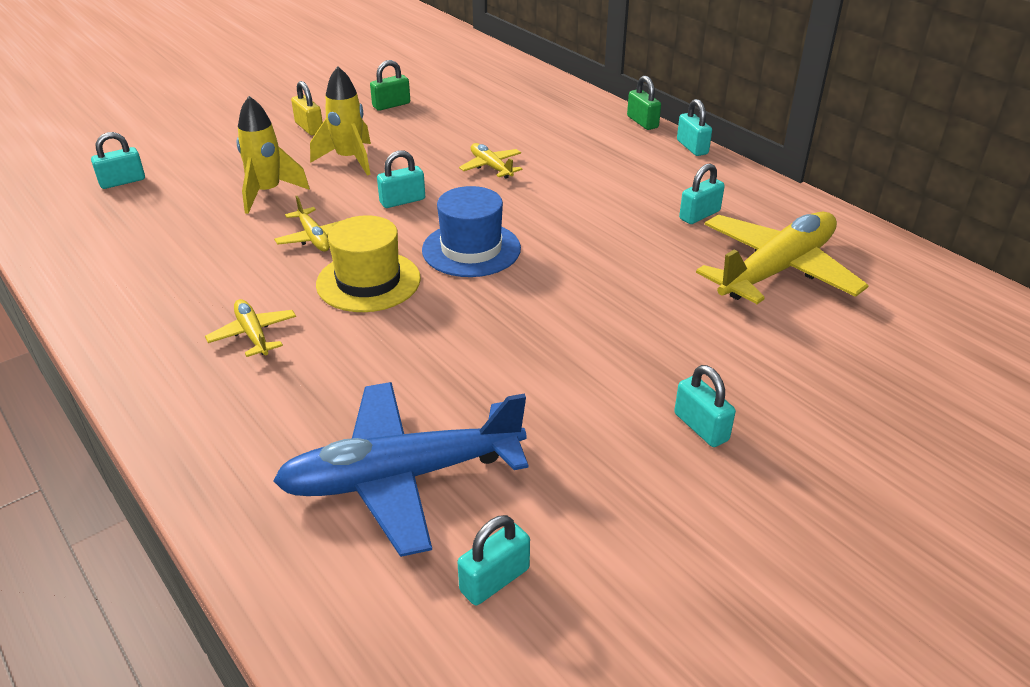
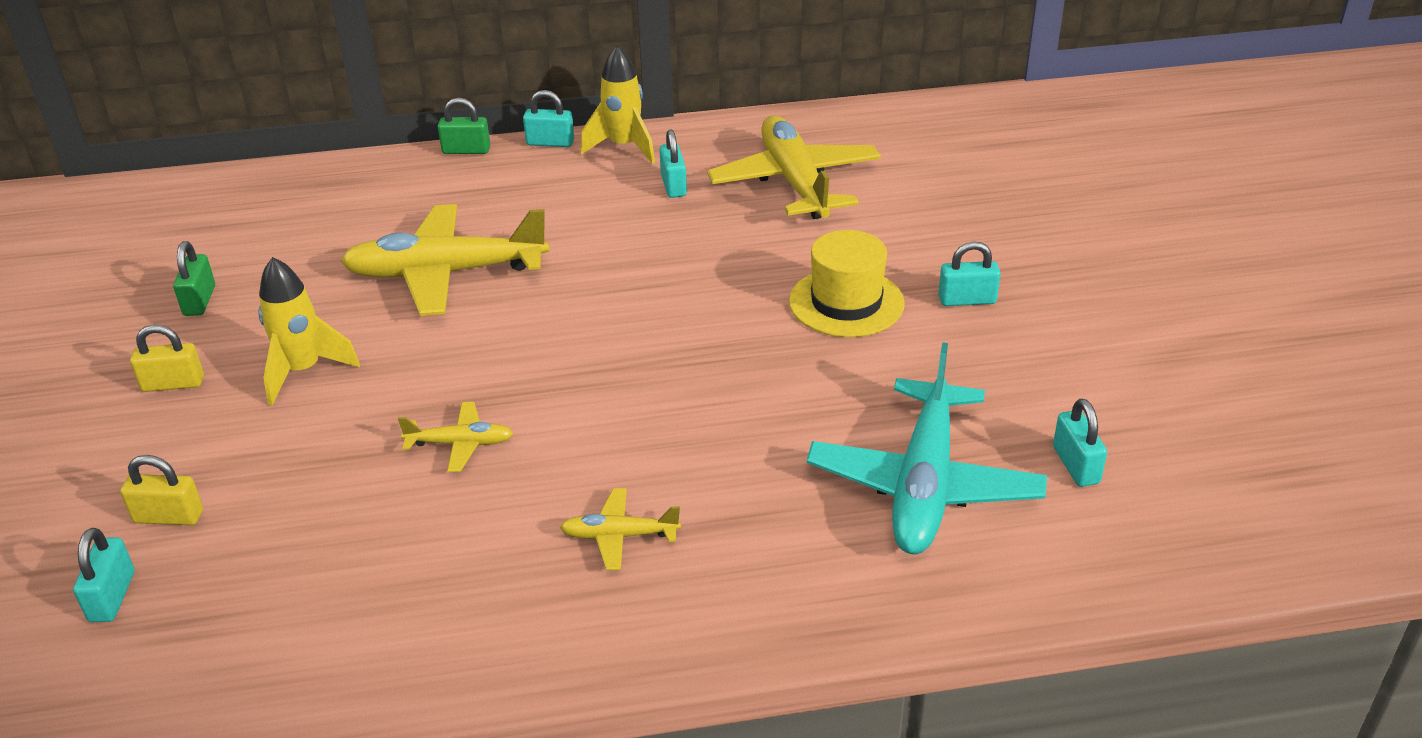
camera: 60 degrees left, 0 degrees up
(194, 171) = (169, 517): none -> yellow padlock
(267, 193) = (310, 459): yellow rocket -> yellow rocket (624, 147)
(368, 281) = (593, 424): yellow hat -> yellow hat (846, 302)
(401, 477) = (924, 484): blue plane -> turquoise plane
(402, 201) = (450, 356): turquoise padlock -> none
(471, 249) = (598, 337): blue hat -> none
(491, 167) = (445, 273): yellow plane -> yellow plane, size x2.17

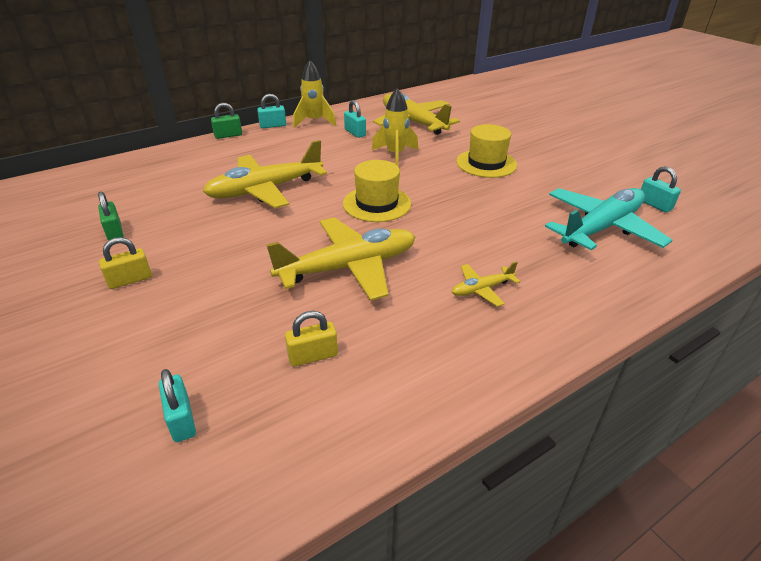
camera: 25 degrees left, 0 degrees up
(169, 517) = (187, 357): yellow padlock -> yellow padlock (313, 356)
(303, 371) = (217, 253): yellow rocket -> yellow rocket (395, 155)
(460, 444) = (349, 267): yellow plane -> yellow plane, size x2.17
(591, 341) = (377, 204): none -> yellow hat
(924, 484) = (601, 228): turquoise plane -> turquoise plane turned 120 degrees counterclockwise
(967, 300) = (538, 152): turquoise padlock -> none

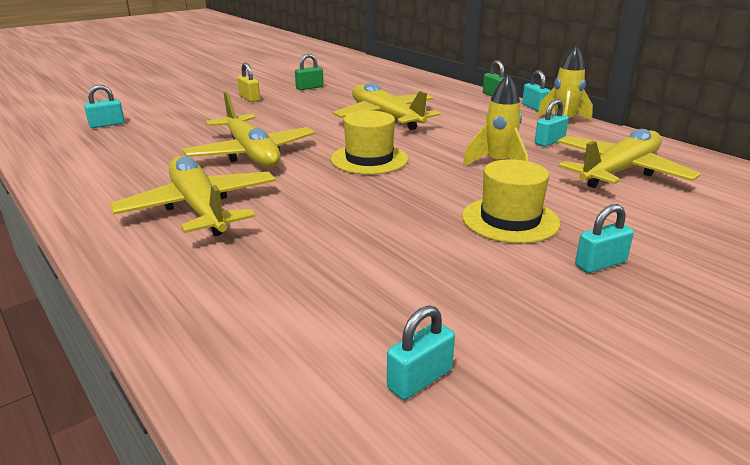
camera: 85 degrees right, 10 degrees down
(313, 356) = (142, 149): yellow padlock -> none
(481, 289) = (200, 208): yellow plane -> yellow plane, size x2.17
(534, 149) = (600, 264): none -> turquoise padlock
(601, 228) = (326, 301): turquoise plane -> none

